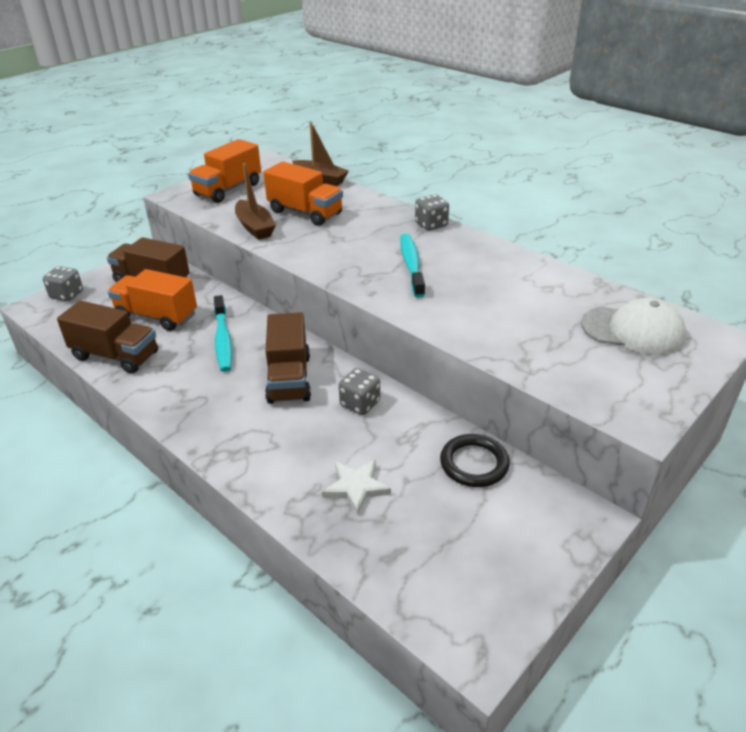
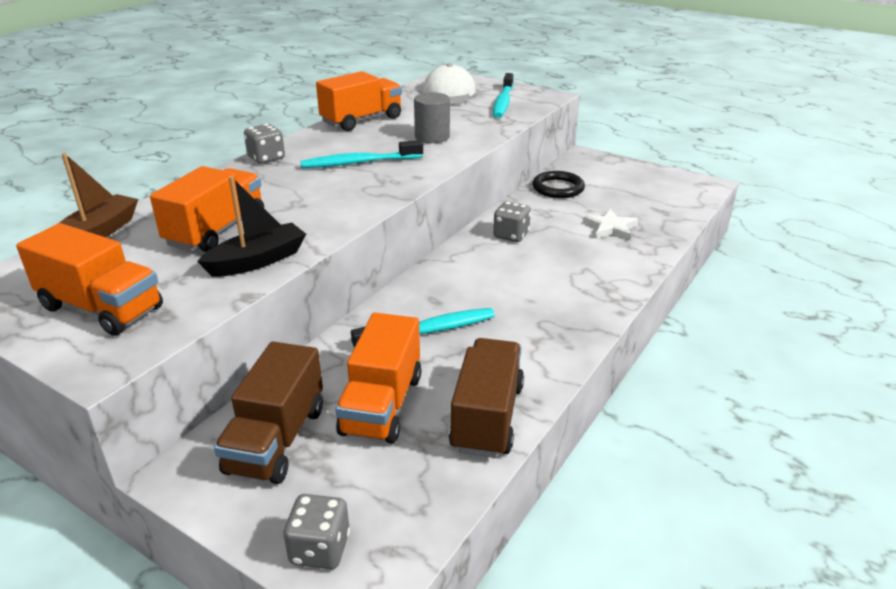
camera: 100 degrees left, 5 degrees down
(255, 227) = (257, 261): brown boat -> black boat
(289, 378) = (488, 275): brown truck -> none
(474, 307) = (432, 137): none -> grey cylinder
(526, 269) = (362, 120): none -> orange truck
(602, 372) = (503, 102): none -> turquoise toothbrush

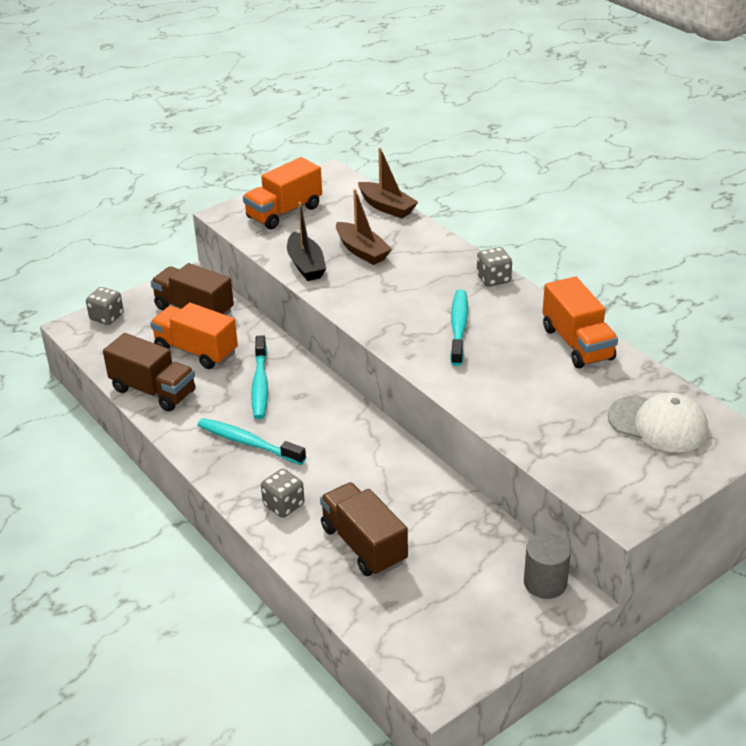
camera: 110 degrees right, 5 degrees up
(216, 231) = (362, 251): orange truck -> brown boat
(432, 137) = (507, 382): grey cylinder -> grey cylinder (545, 583)
(503, 102) = (608, 463): turquoise toothbrush -> turquoise toothbrush (248, 443)
(511, 235) = (384, 466): grey dice -> grey dice (283, 505)
(558, 188) = (479, 536): black ring -> none
(610, 228) = (363, 545): white star -> brown truck

